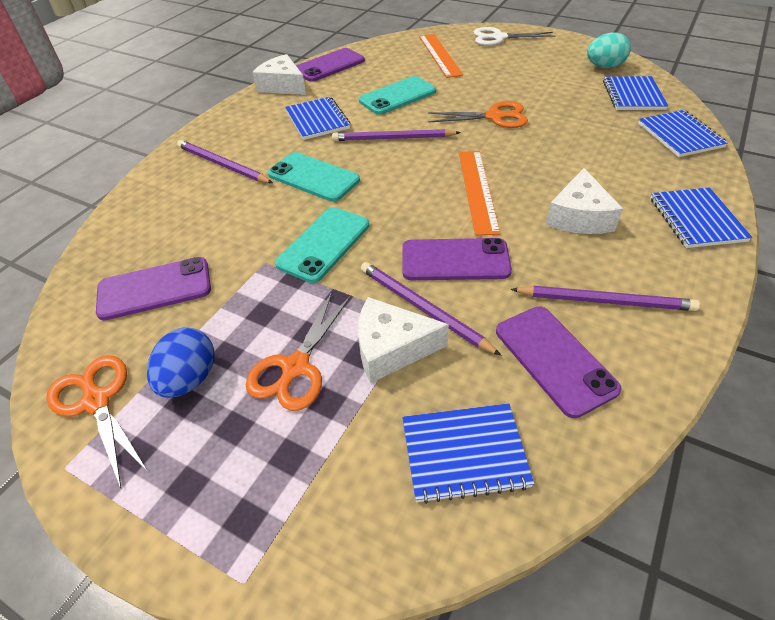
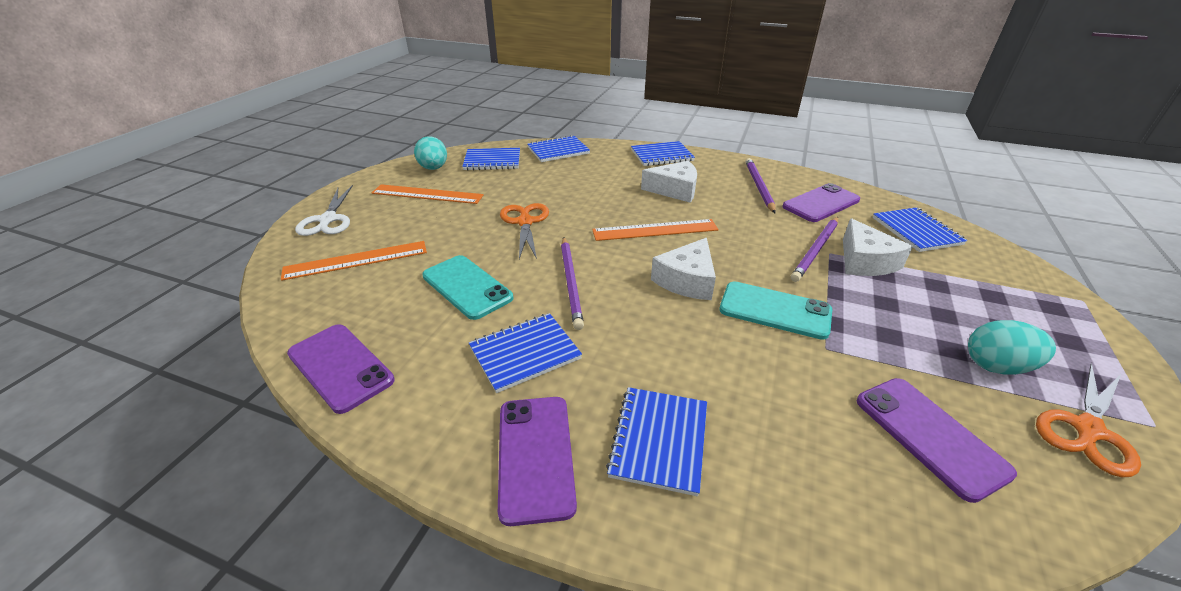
camera: 100 degrees left, 10 degrees down
(190, 379) = (996, 366): blue egg -> turquoise egg
(222, 165) = (659, 440): purple pencil -> blue notebook
(282, 86) = (400, 418): white cheese -> white cheese (687, 280)
(295, 367) = (924, 305): orange scissors -> none
(313, 177) = (664, 335): turquoise phone -> none
(455, 260) = (753, 238): purple phone -> purple phone (535, 456)
(546, 69) = (427, 194): none -> orange ruler

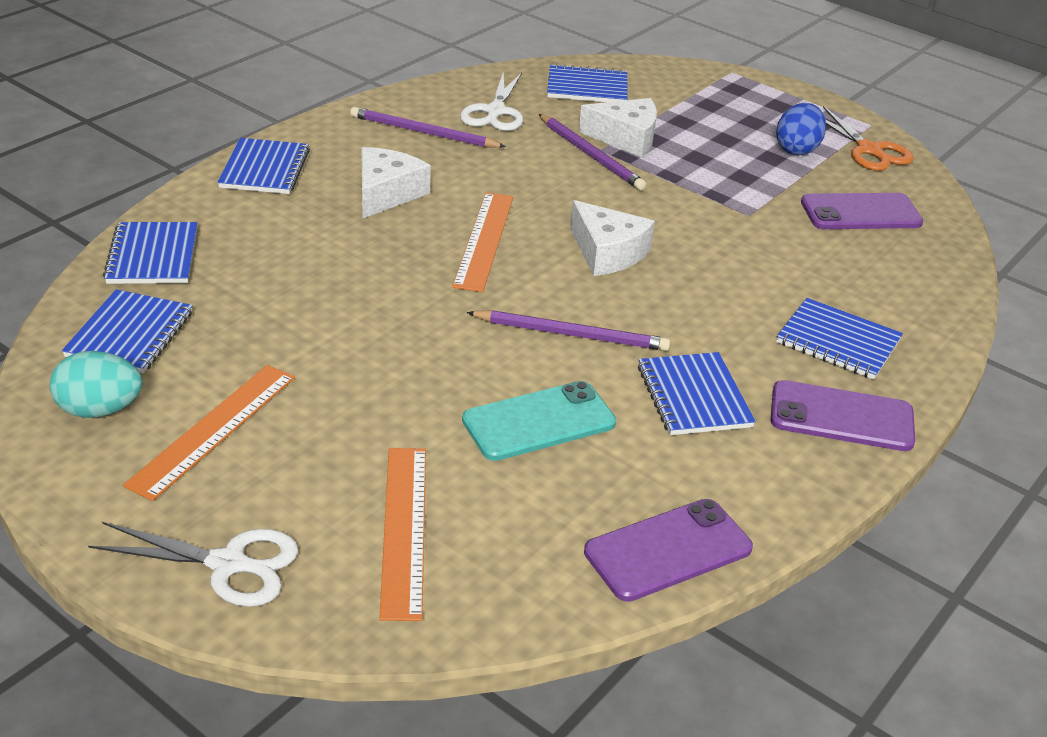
camera: 75 degrees left, 0 degrees up
(525, 222) = (391, 340): orange scissors -> none
(774, 310) = (684, 219): turquoise phone -> none
(821, 203) = (495, 112): purple phone -> white scissors
(996, 366) = (797, 149): turquoise egg -> blue egg

